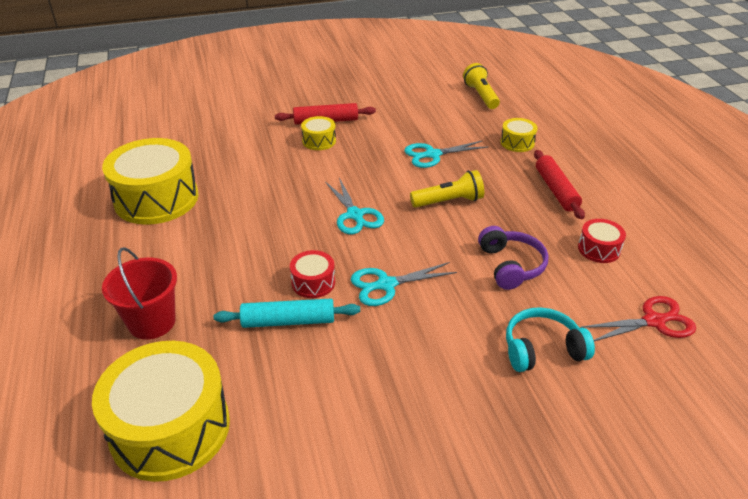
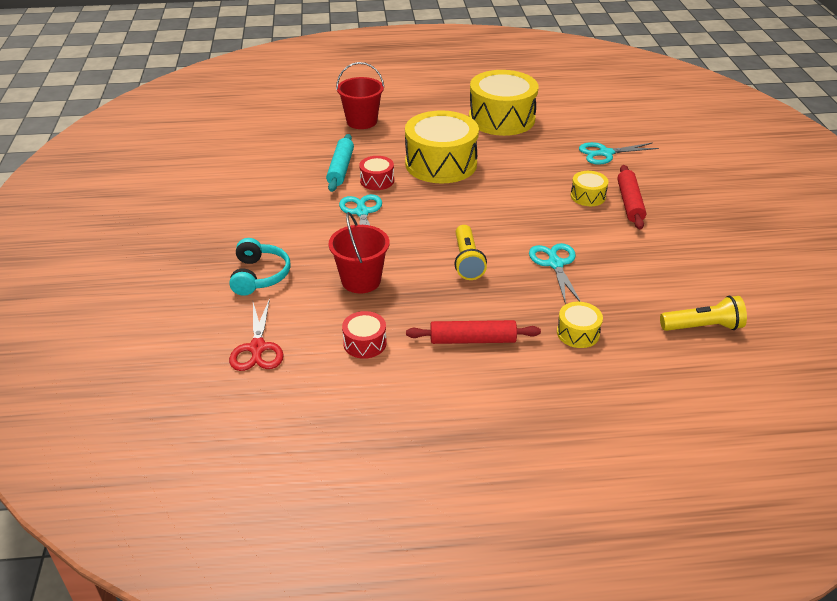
camera: 100 degrees right, 0 degrees up
(170, 428) = (273, 129): yellow drum -> yellow drum (441, 163)
(355, 215) = (457, 206): turquoise scissors -> turquoise scissors (605, 153)
(511, 266) = (361, 280): purple headphones -> red bucket

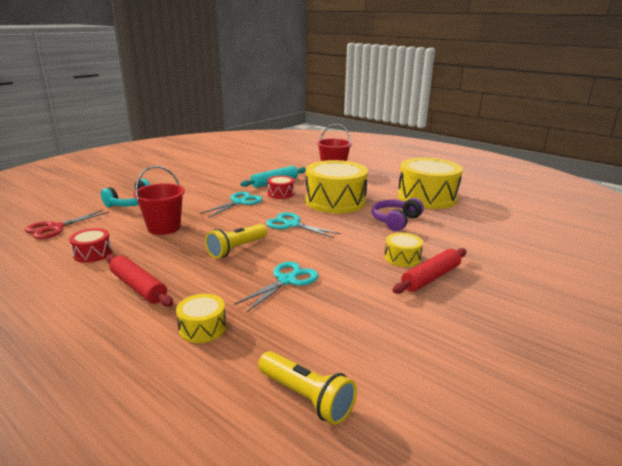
camera: 45 degrees right, 15 degrees down
(523, 160) = (395, 221): none -> purple headphones
(605, 153) = (473, 242): turquoise scissors -> turquoise scissors (291, 224)

